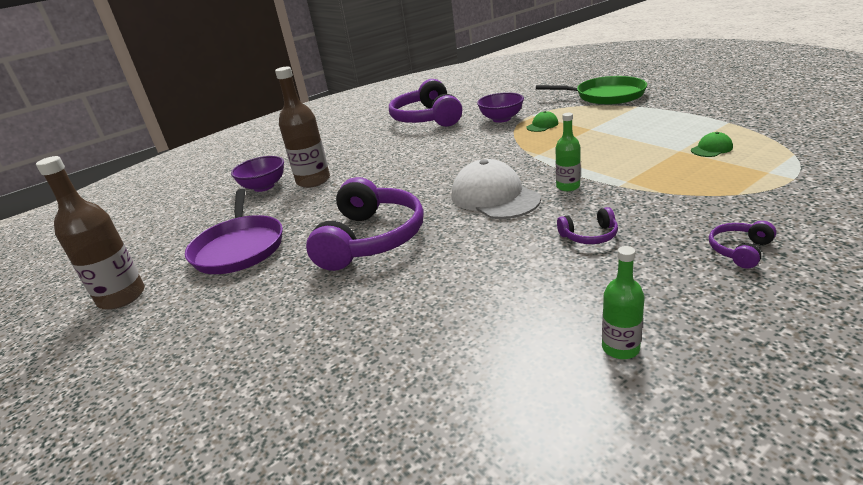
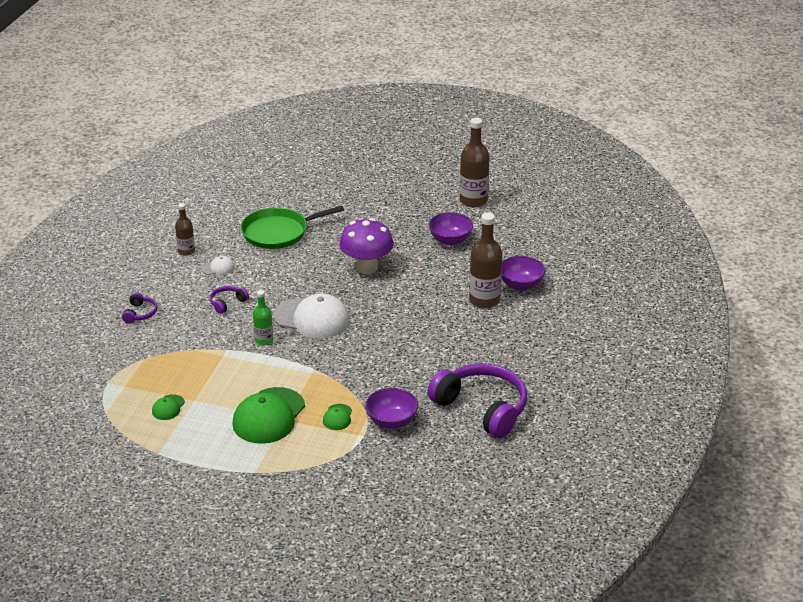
camera: 140 degrees right, 5 degrees up
(239, 248) = (450, 240): purple pan -> purple bowl
(370, 239) = (366, 267): purple headphones -> purple mushroom
(575, 294) = (218, 268): none -> white cap
(604, 132) = (269, 416): none -> green cap
(606, 96) = (300, 491): green pan -> green pan (278, 232)
(620, 348) = (186, 251): green bottle -> brown bottle

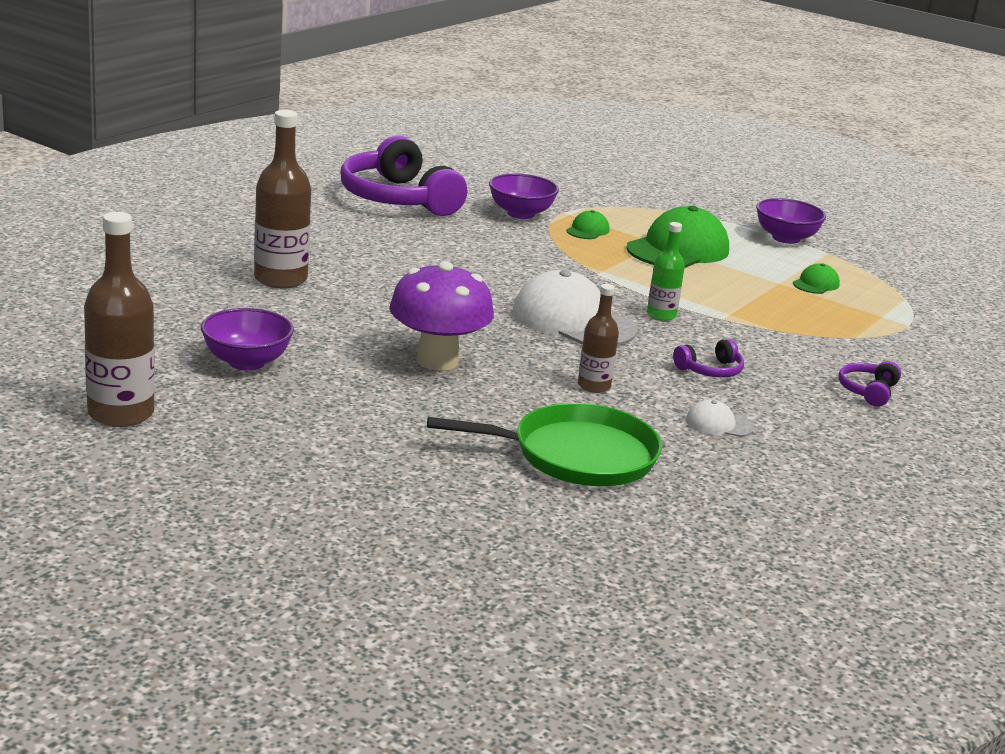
camera: 165 degrees left, 10 degrees down
(186, 251) = (780, 467): brown bottle -> brown bottle (594, 386)
(520, 285) = (201, 281): purple bowl -> purple bowl (785, 238)

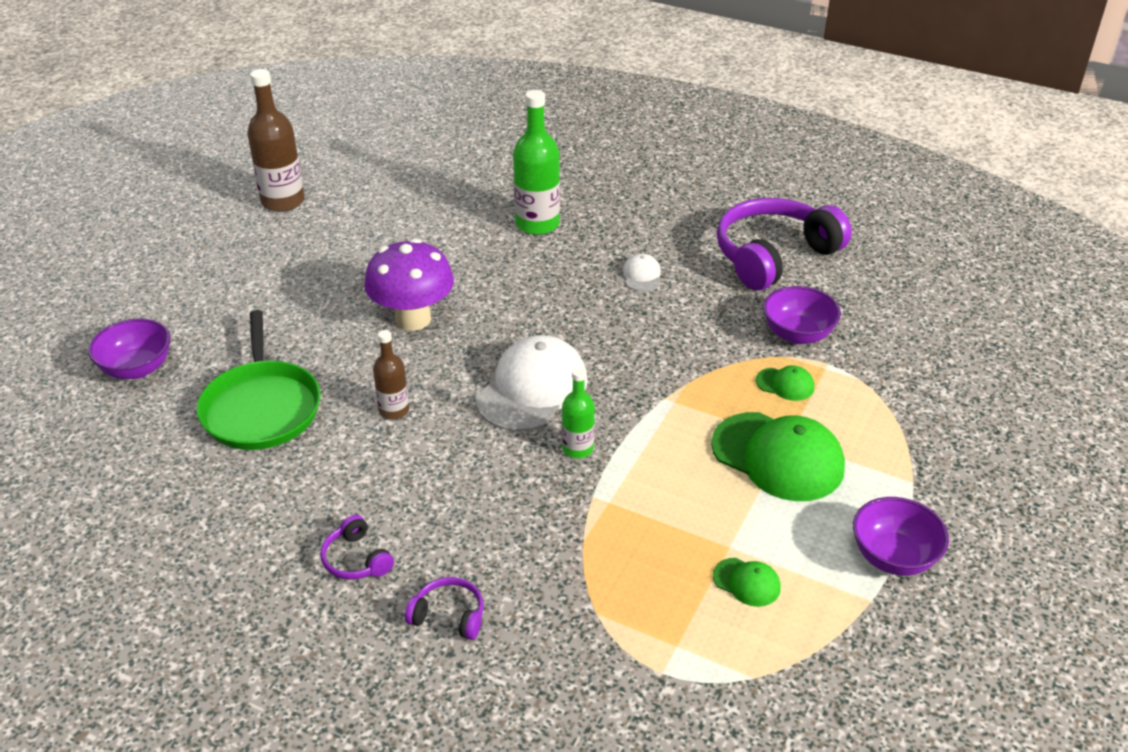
camera: 85 degrees right, 15 degrees up
(246, 362) = (377, 234): purple bowl -> purple bowl (137, 368)
(280, 279) = (537, 224): brown bottle -> green bottle
(710, 370) = (456, 487): purple headphones -> purple headphones (356, 559)
(719, 424) = (339, 494): white cap -> white cap (641, 275)

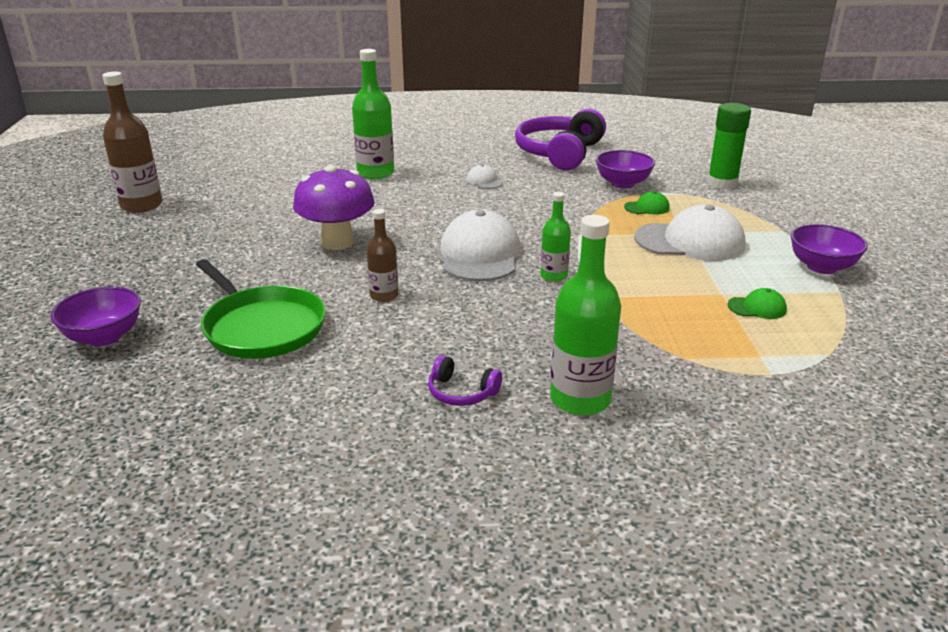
camera: 30 degrees left, 10 degrees down
(449, 616) = (580, 399): purple headphones -> green bottle
(778, 457) = (690, 242): green cap -> white cap
(924, 377) = (722, 183): none -> green glue stick

